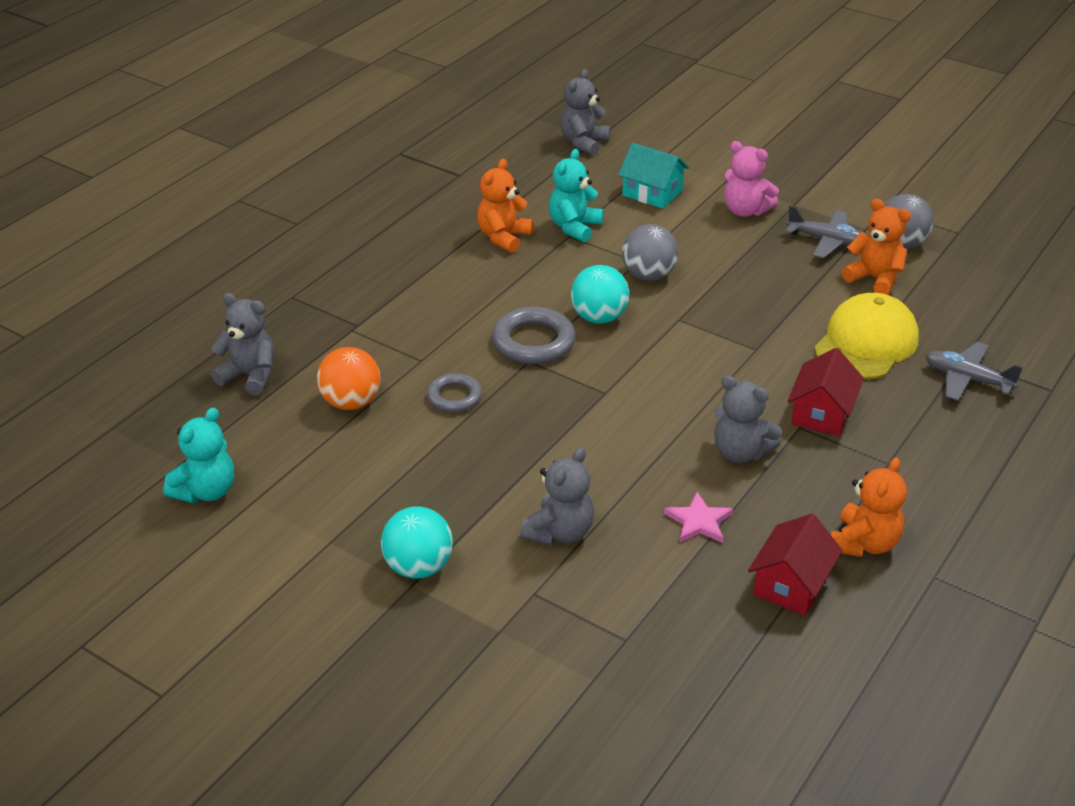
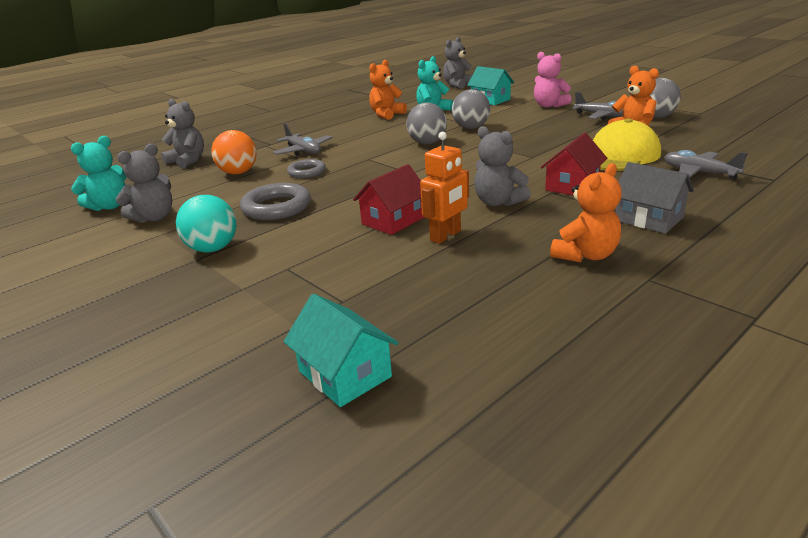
camera: 15 degrees right, 10 degrees down
(421, 343) = (303, 151): none -> grey plane
(533, 342) = (377, 151): grey ring -> grey ring (276, 207)
(559, 532) = (332, 236): grey teddy bear -> grey teddy bear (154, 217)
(599, 317) = (427, 143): turquoise ball -> grey ball
(674, 736) = (345, 374): none -> turquoise house
(699, 521) = (446, 236): pink star -> orange robot
(791, 584) = (509, 276): red house -> red house (393, 220)
(921, 475) = (648, 219): none -> grey house

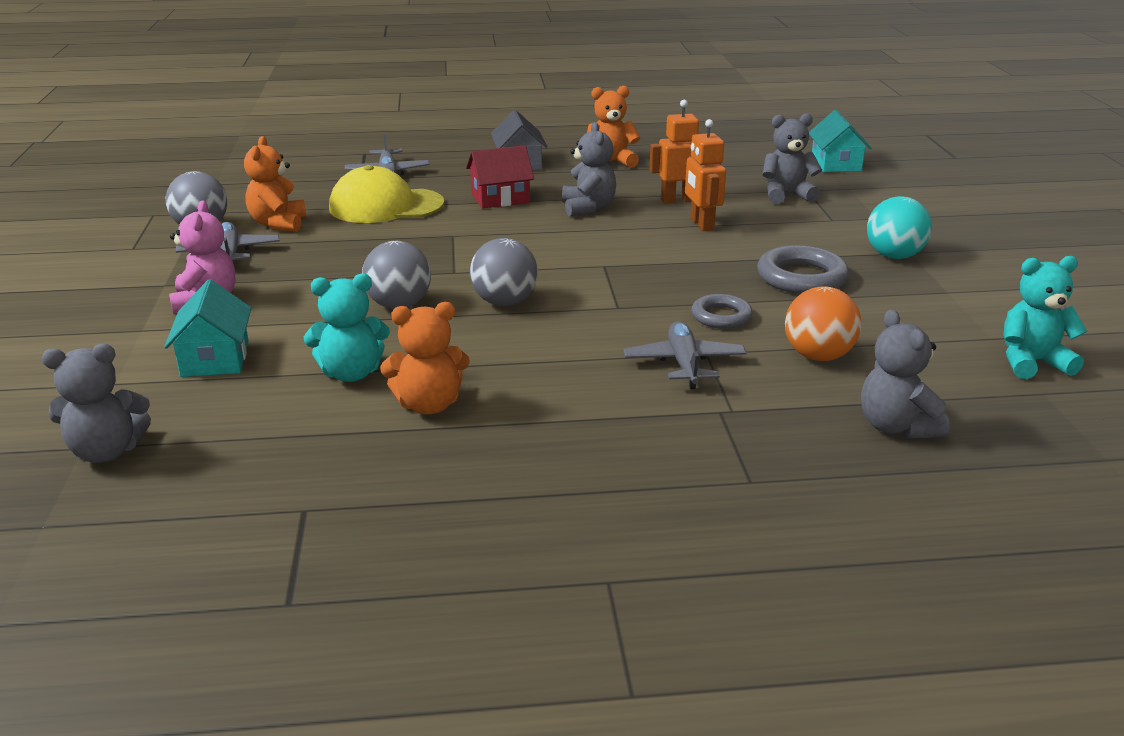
camera: 145 degrees left, 0 degrees up
(154, 217) = (960, 317): grey teddy bear -> grey teddy bear (786, 195)
(393, 220) = (701, 224): red house -> orange robot

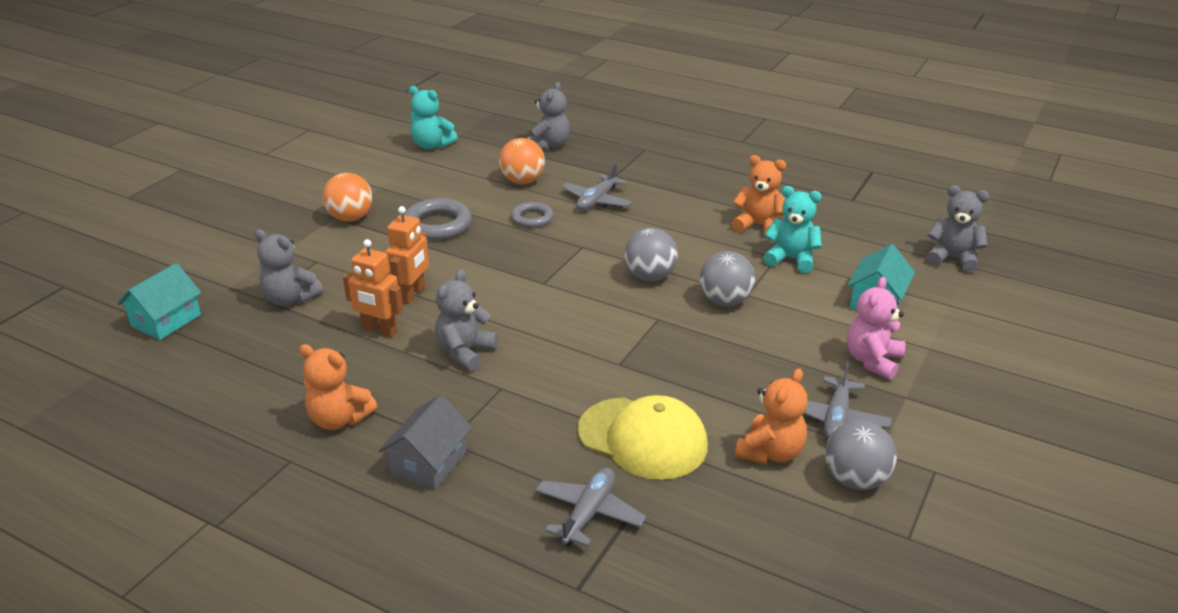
camera: 145 degrees left, 5 degrees up
(500, 198) = (522, 402): red house -> none
(894, 256) = (350, 218): turquoise ball -> orange ball

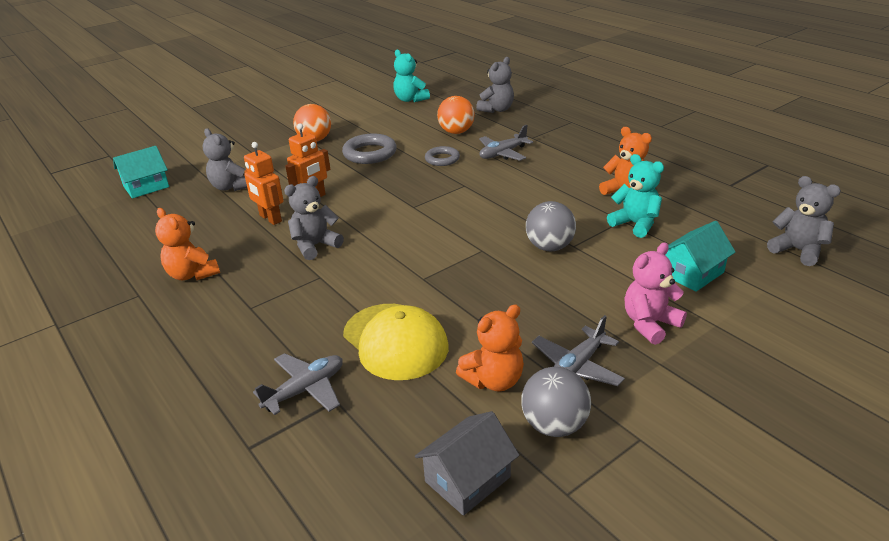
camera: 25 degrees right, 0 degrees up
(429, 463) = (224, 320): grey house -> grey house (467, 479)
(650, 277) = (500, 217): grey ball -> none

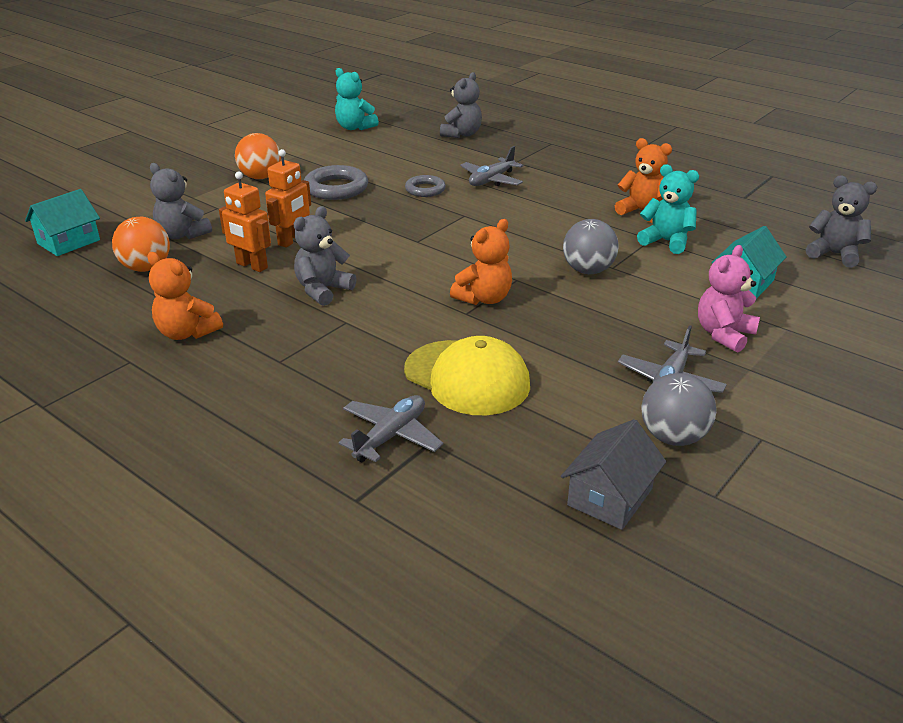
camera: 15 degrees left, 0 degrees up
(456, 132) = (427, 160): orange ball -> orange ball (146, 268)
(494, 380) = (592, 403): orange teddy bear -> orange teddy bear (484, 298)

